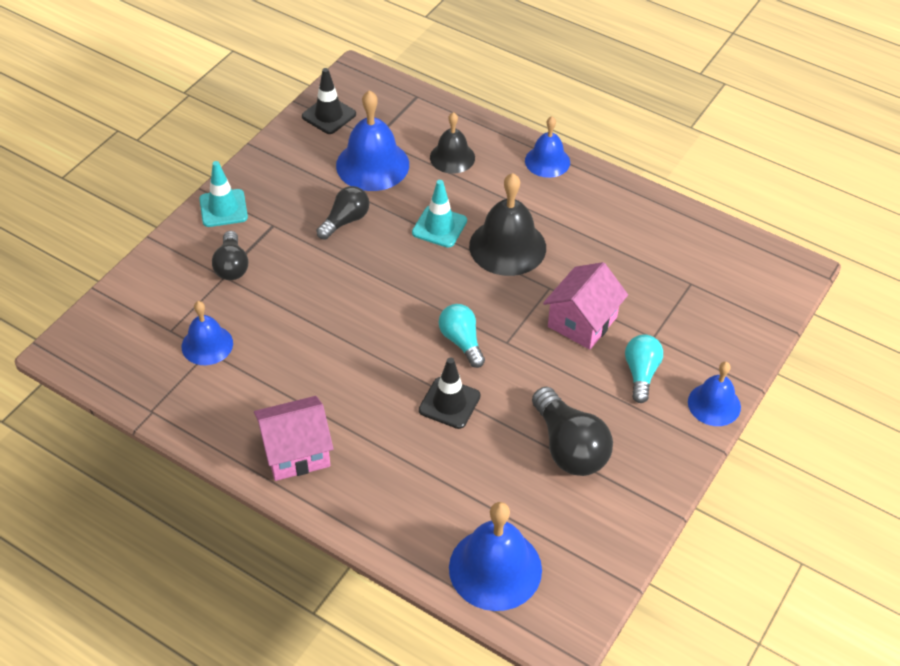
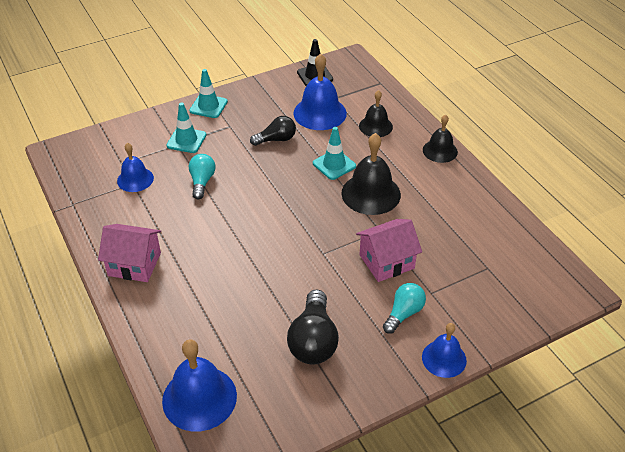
camera: 30 degrees right, 5 degrees down
(232, 266) = (186, 140): black light bulb -> turquoise traffic cone
(449, 403) = (254, 276): black traffic cone -> none
(461, 341) = (293, 240): turquoise light bulb -> turquoise light bulb (202, 182)
(547, 161) = (440, 151): blue bell -> black bell

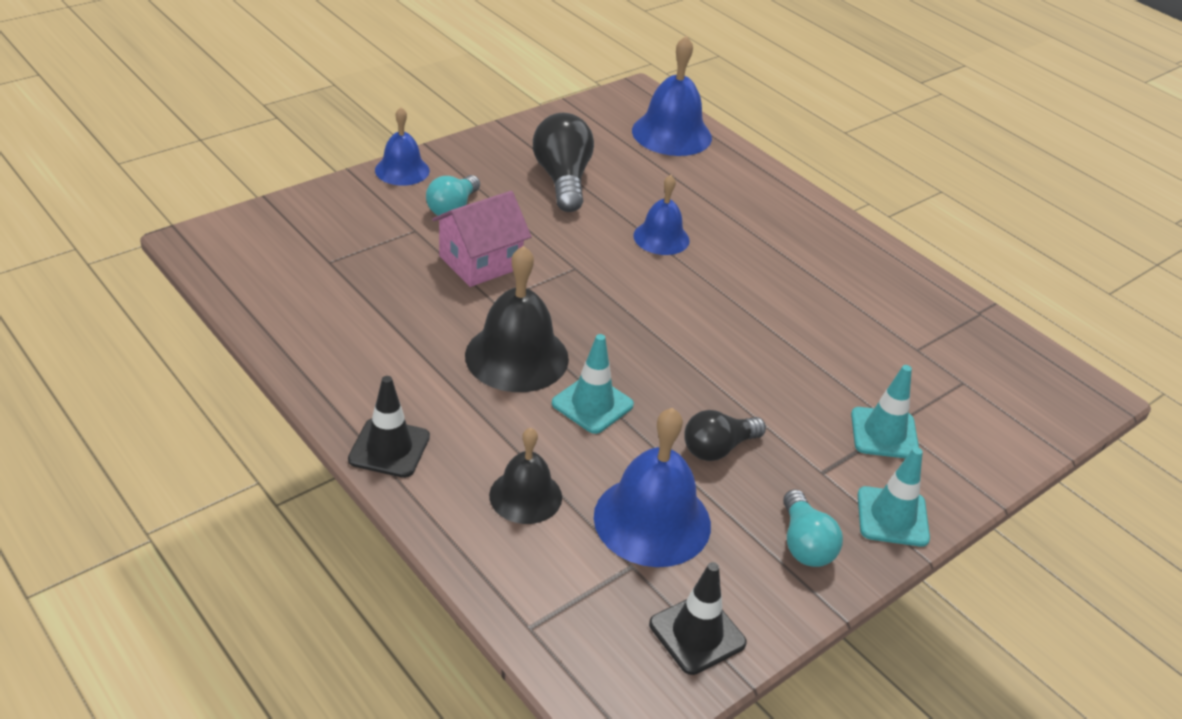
camera: 165 degrees right, 5 degrees down
(134, 264) = (828, 243): pink house -> none
(135, 179) = (918, 355): blue bell -> blue bell (661, 238)
(202, 182) = (808, 358): turquoise light bulb -> turquoise light bulb (804, 544)
(440, 151) = (389, 448): black bell -> black traffic cone

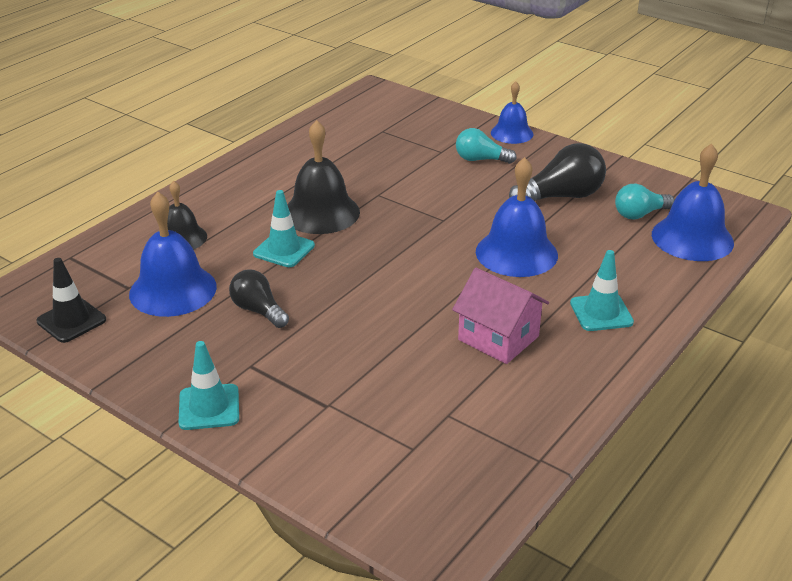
camera: 80 degrees right, 5 degrees down
(389, 448) = (209, 185): black traffic cone -> none
(480, 262) = (421, 181): pink house -> pink house (498, 338)
(661, 238) = (516, 253): blue bell -> blue bell, size x1.61
(804, 544) = (166, 362): turquoise light bulb -> turquoise light bulb (639, 214)
(884, 433) = (313, 398): turquoise traffic cone -> turquoise traffic cone (601, 313)

